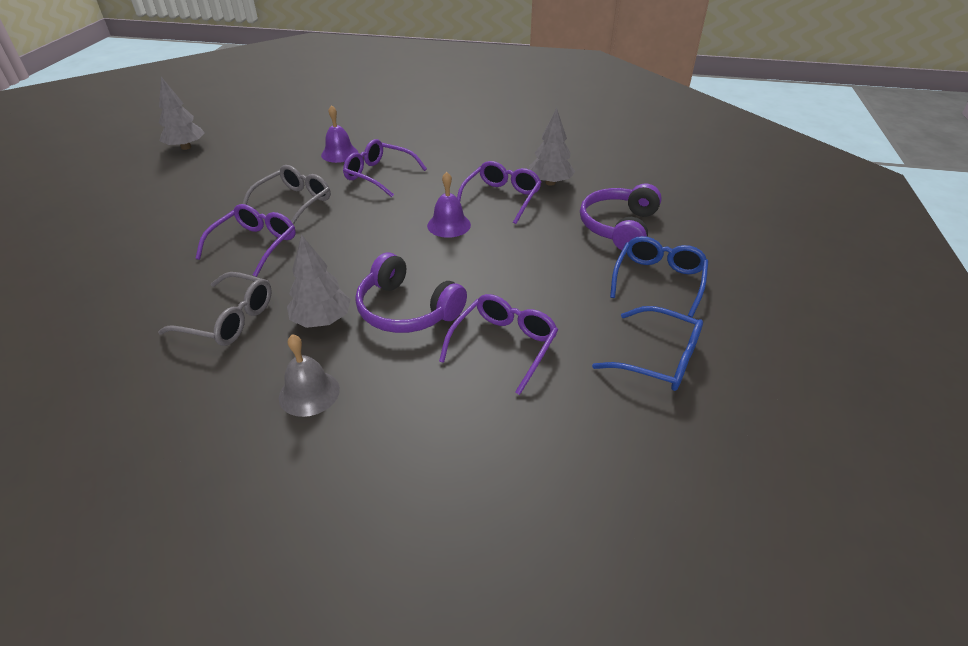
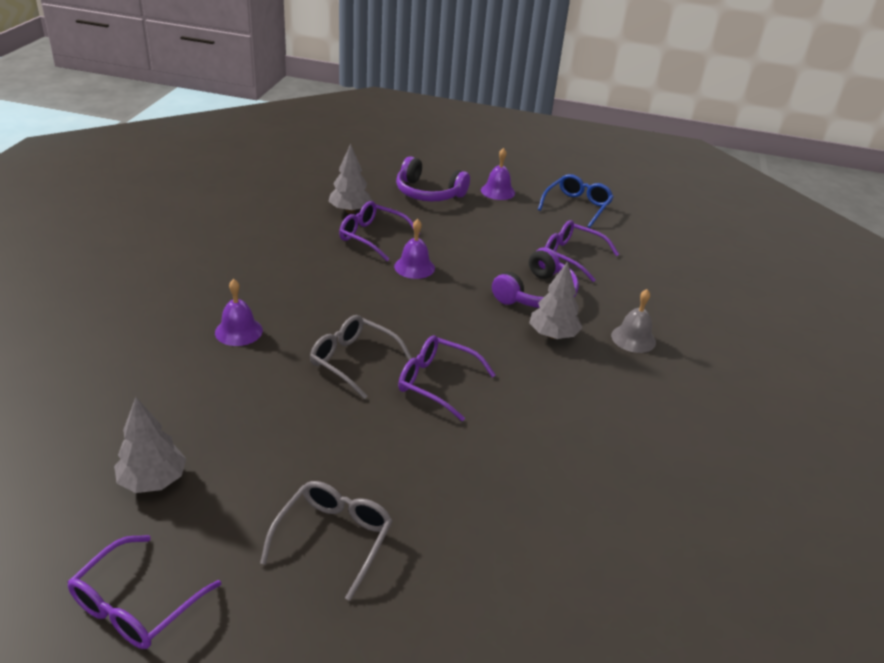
camera: 90 degrees left, 5 degrees down
(229, 319) = (556, 387): grey glasses -> grey glasses (333, 538)
(379, 175) = (305, 303): purple glasses -> purple glasses (136, 605)
(658, 280) = (498, 191): blue glasses -> purple bell

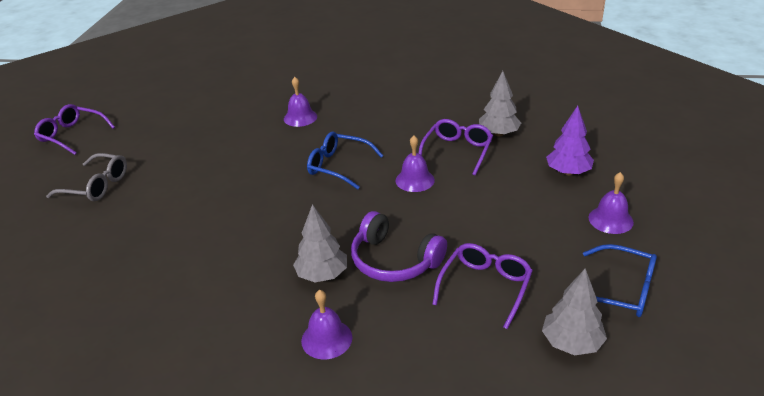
camera: 90 degrees right, 0 degrees up
(153, 481) = (157, 120): grey tree -> grey tree (572, 343)
(353, 361) = (271, 168): grey glasses -> none
(370, 310) = (338, 166): none -> blue glasses
(428, 193) = (568, 172): purple headphones -> purple tree
(437, 383) = (246, 210): purple glasses -> none
(633, 338) = (326, 339): grey bell -> purple bell

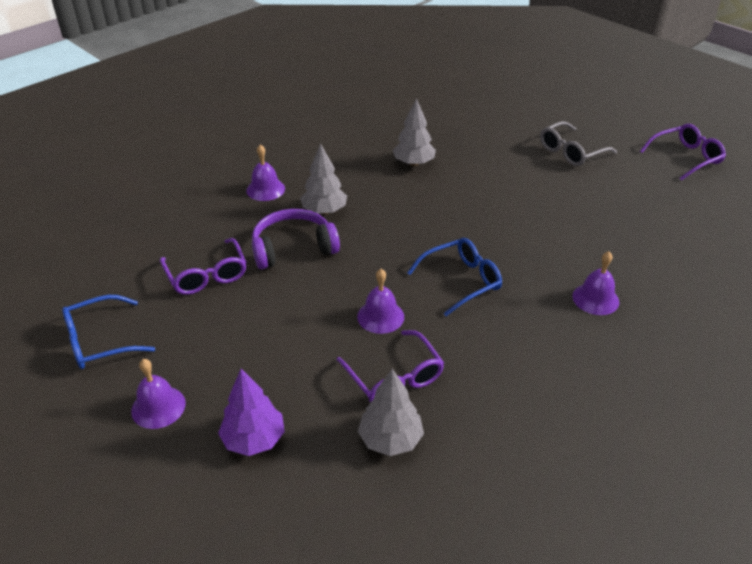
camera: 125 degrees right, 5 degrees up
(572, 343) = (110, 281): grey tree -> grey tree (413, 163)

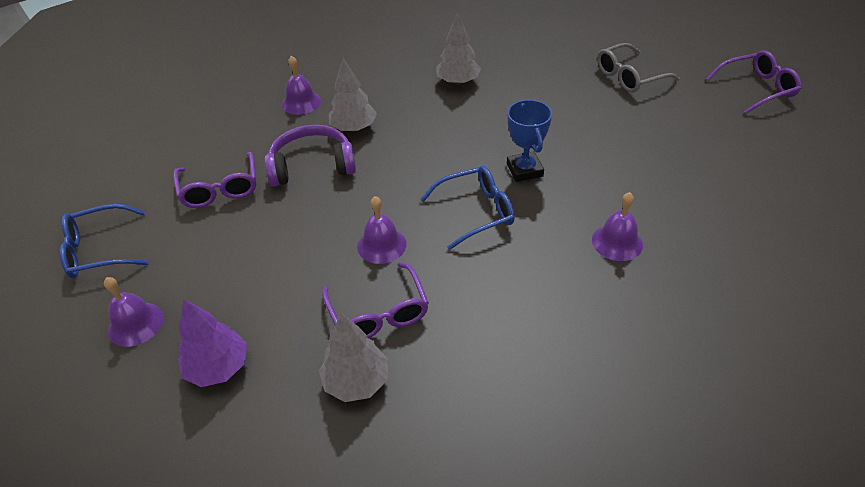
camera: 10 degrees right, 5 degrees up
(496, 240) = (524, 170): none -> blue trophy

